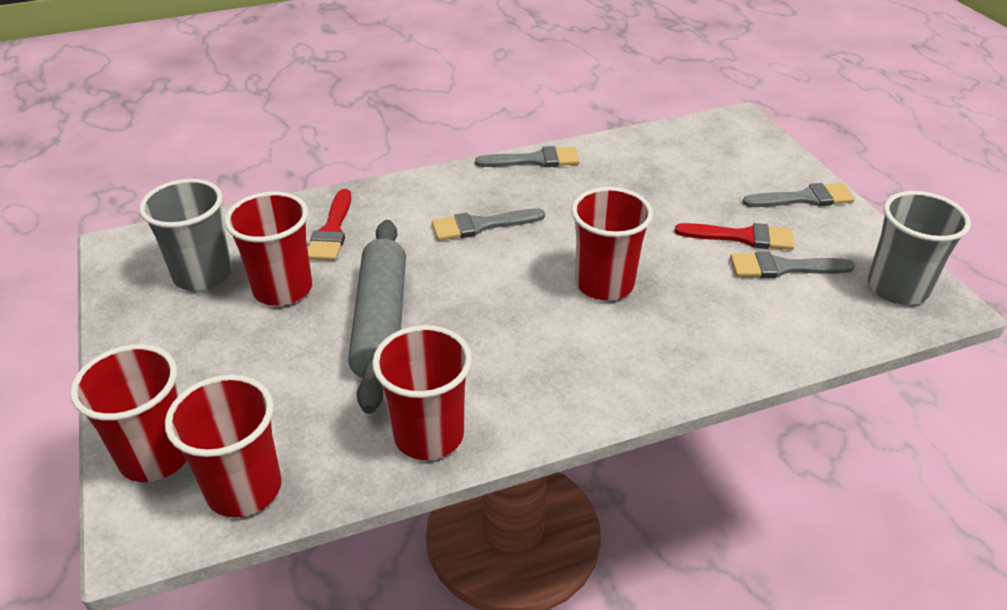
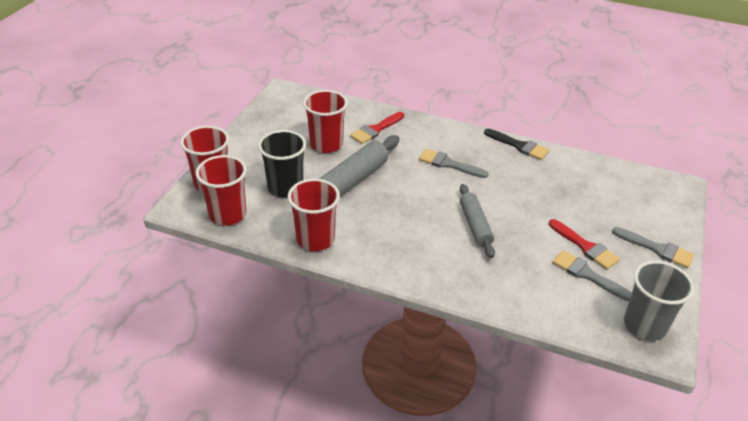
camera: 40 degrees right, 0 degrees up
(203, 275) = (301, 120): grey cup -> none
(292, 387) = (285, 187): none -> black cup
(534, 160) = (519, 146): grey brush -> black brush
(604, 284) = (475, 225): red cup -> grey rolling pin

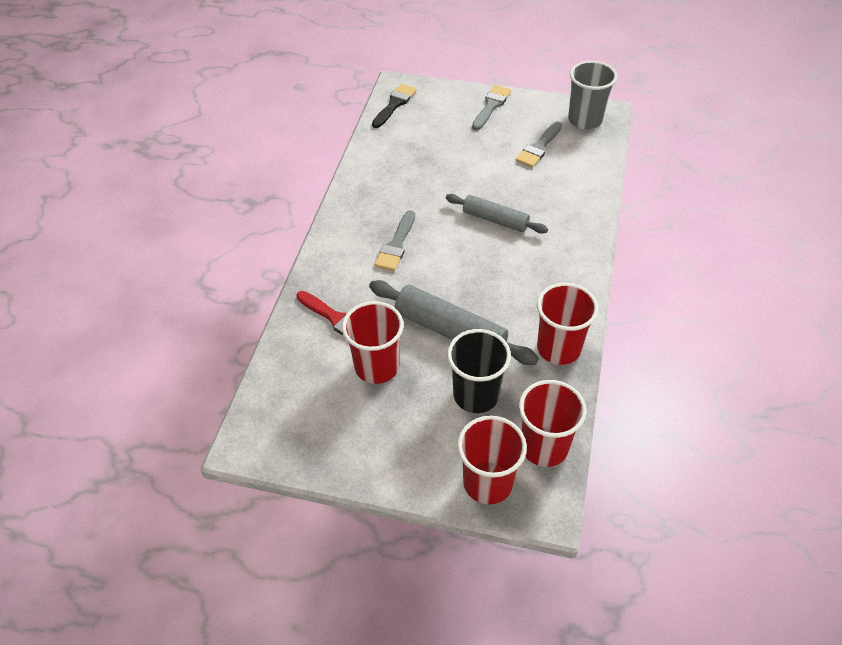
camera: 95 degrees left, 10 degrees up
(475, 225) = (495, 220): grey rolling pin -> grey rolling pin turned 45 degrees clockwise
(519, 146) = (351, 189): black brush -> black brush (394, 104)
(585, 247) = (502, 147): red brush -> none

